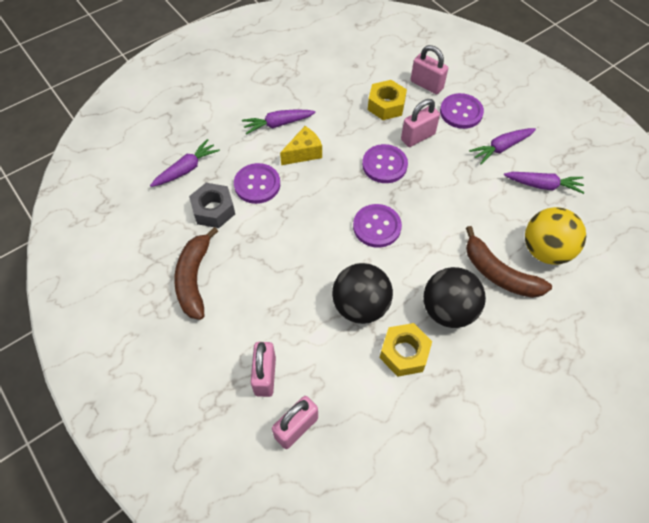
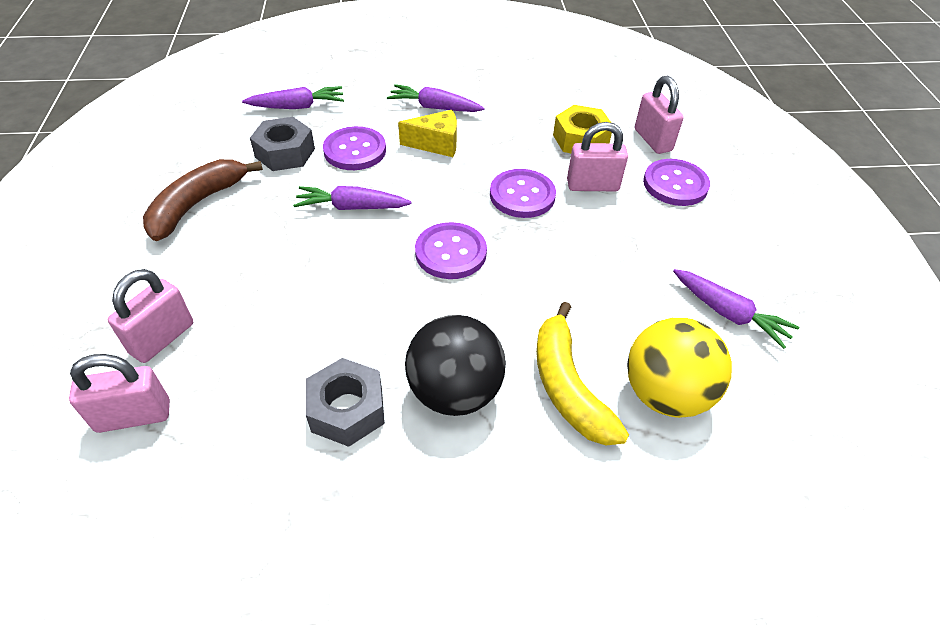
camera: 30 degrees right, 10 degrees down
(360, 306) = (346, 326): black ball -> none
(404, 353) = (347, 410): yellow nut -> grey nut
(499, 273) = (568, 386): brown banana -> yellow banana
(501, 148) = (699, 244): purple carrot -> purple carrot (351, 207)

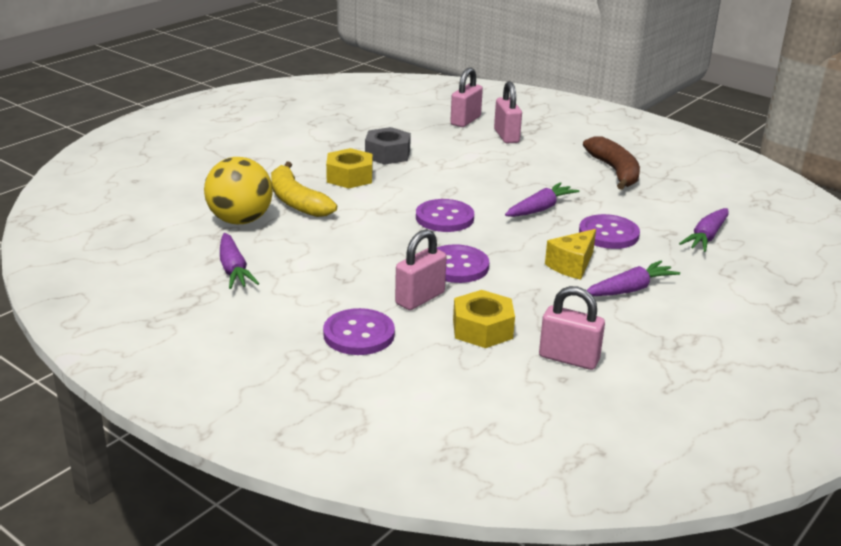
camera: 135 degrees right, 20 degrees down
(285, 153) = (640, 211): grey nut -> none
(455, 392) = (349, 177): black ball -> yellow nut
(568, 386) = (296, 201): yellow banana -> yellow banana turned 150 degrees counterclockwise
(652, 140) = (425, 364): pink padlock -> pink padlock (568, 358)
(729, 314) = (234, 270): purple carrot -> purple carrot turned 105 degrees counterclockwise

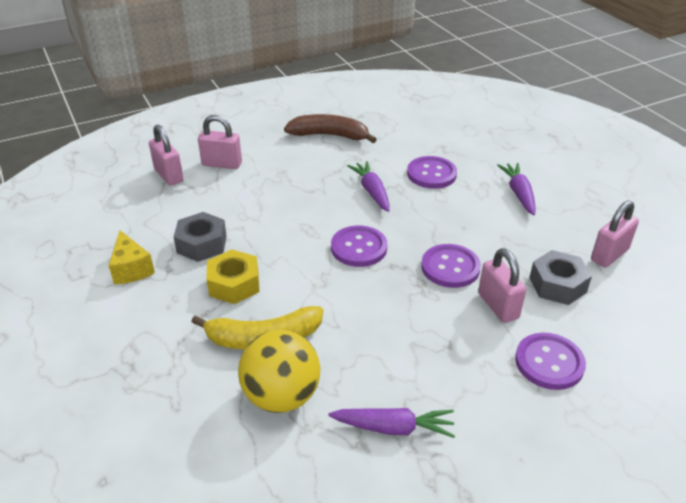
camera: 65 degrees left, 10 degrees up
(482, 329) = (557, 285): yellow nut -> grey nut
(572, 265) = (473, 207): yellow cheese -> yellow cheese (131, 269)
(706, 237) = (456, 136): purple carrot -> none

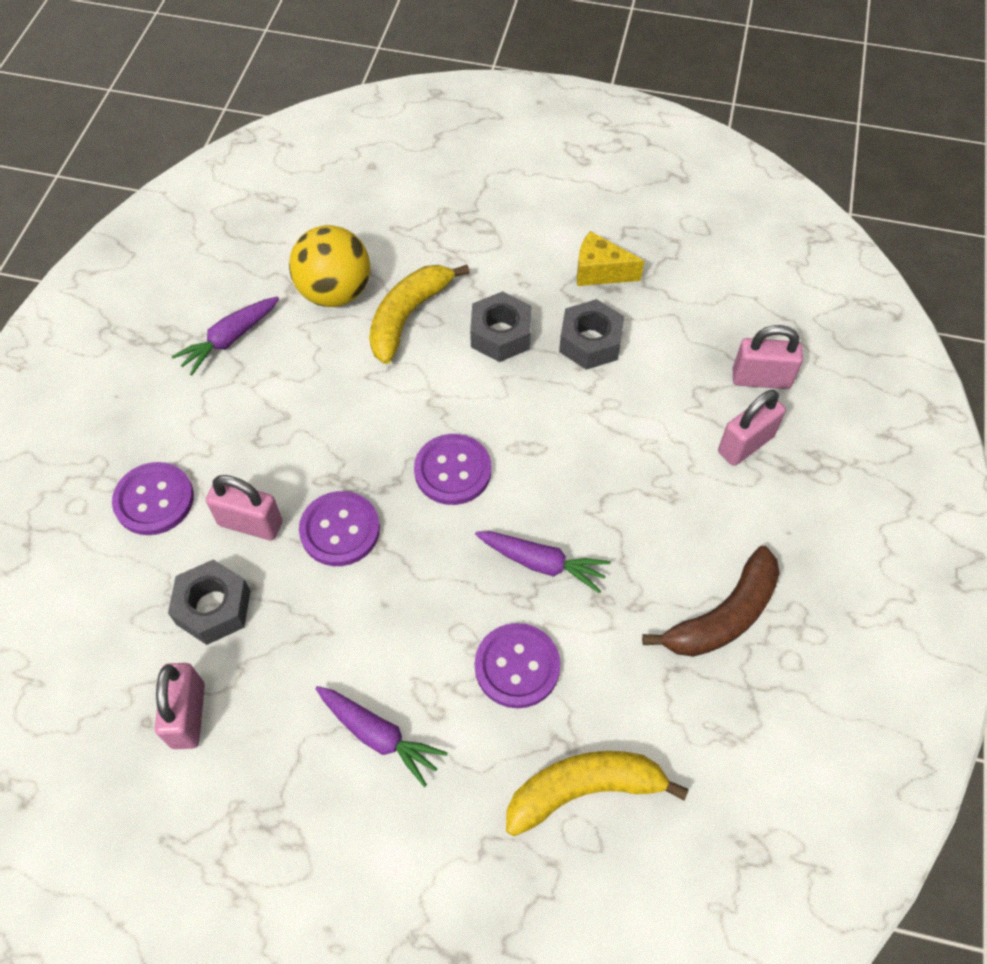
camera: 130 degrees right, 20 degrees up
(234, 284) = (500, 334): yellow nut -> grey nut
(453, 136) = (584, 790): none -> yellow banana

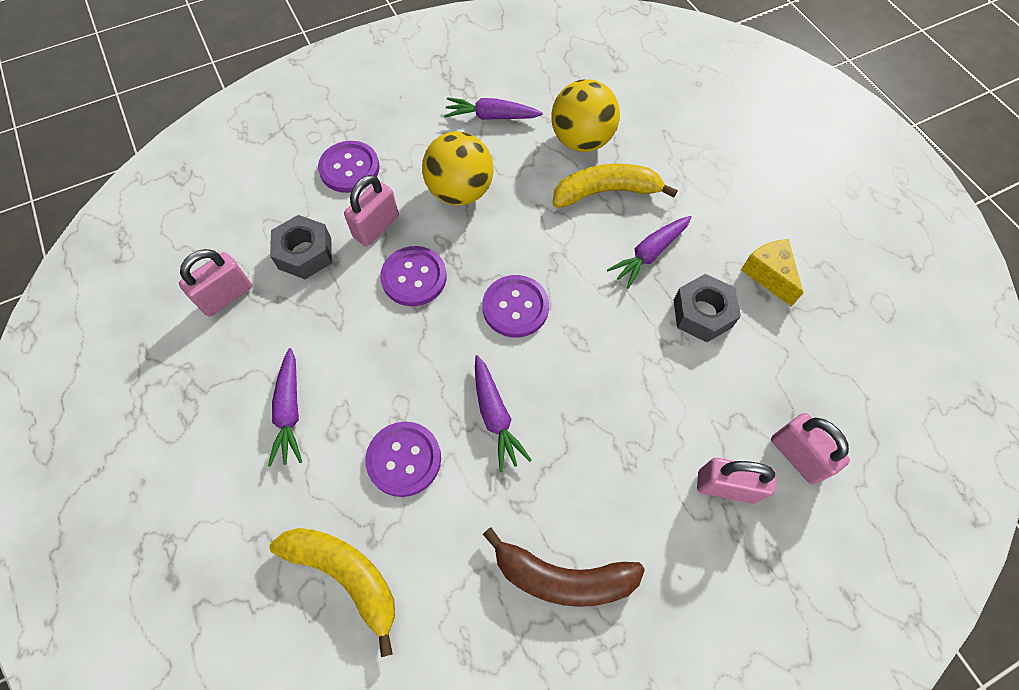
camera: 50 degrees right, 5 degrees up
(250, 523) = (376, 227): pink padlock -> pink padlock turned 60 degrees clockwise
(286, 425) = (460, 191): none -> yellow ball
(500, 334) = (649, 254): grey nut -> purple carrot

